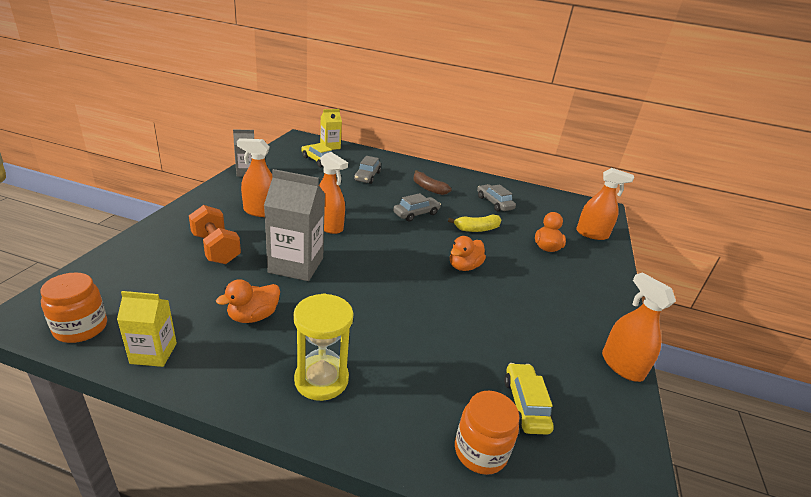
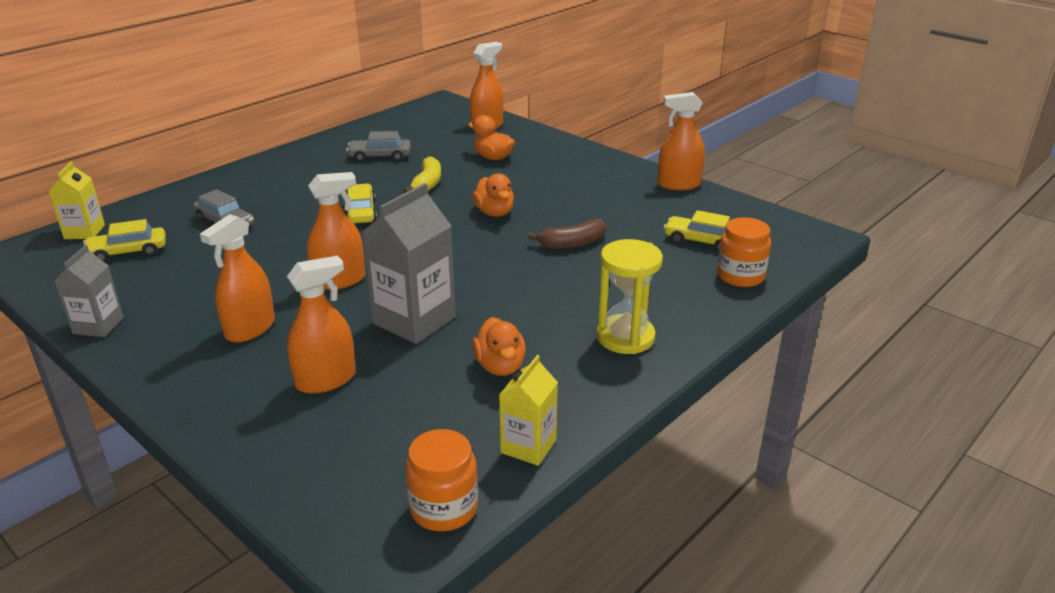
camera: 60 degrees left, 0 degrees up
(216, 248) = (325, 380): orange dumbbell -> orange spray bottle
(416, 214) = (361, 212): grey car -> yellow car
(428, 188) = (304, 187): brown banana -> brown banana (572, 243)

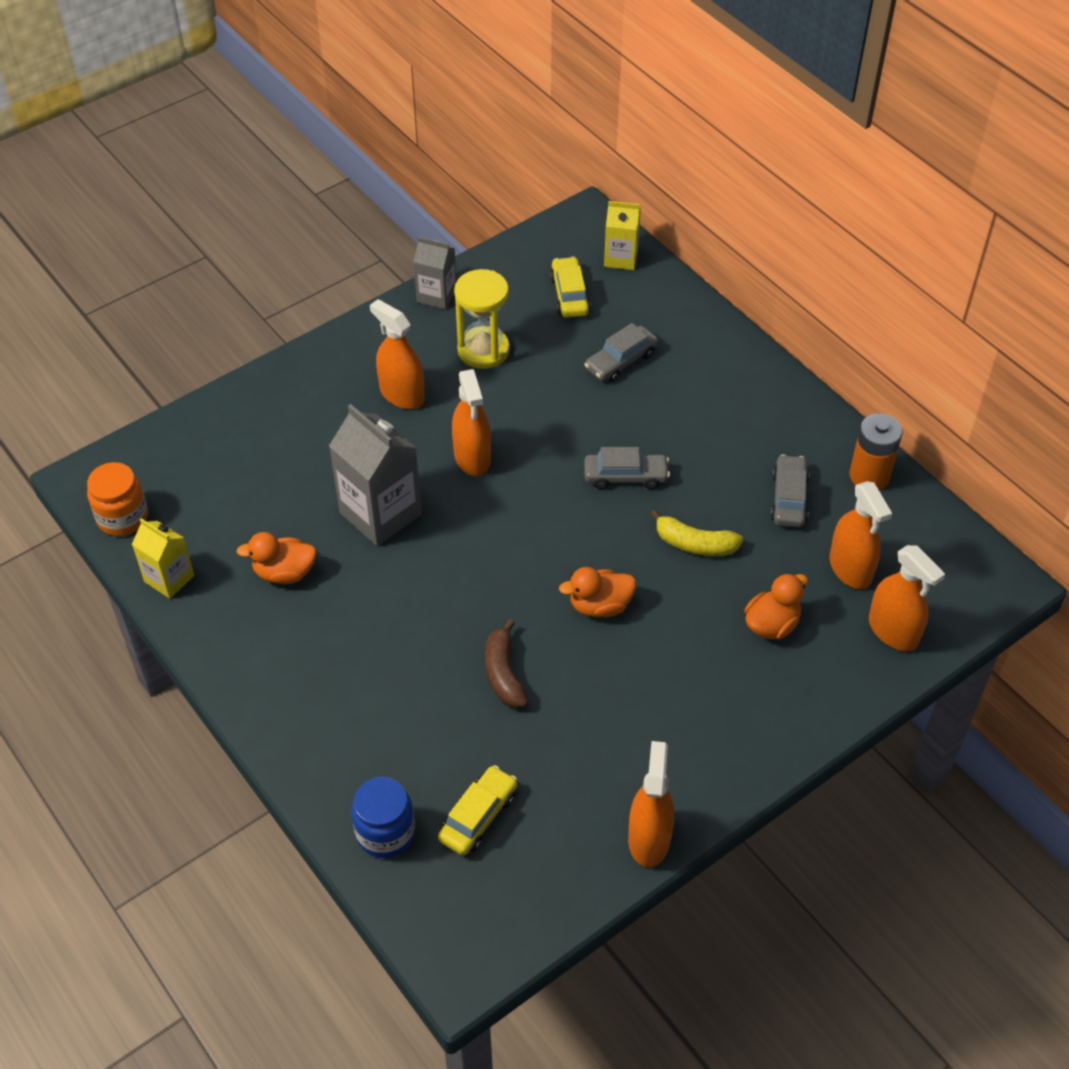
camera: 100 degrees right, 20 degrees up
(325, 380) = (306, 448): orange spray bottle -> orange spray bottle (850, 568)
(357, 134) = (869, 476): none -> orange battery
(361, 212) = (625, 476): yellow car -> grey car
(625, 337) = (298, 683): yellow hourglass -> yellow hourglass (483, 350)
(740, 276) = (385, 833): orange jar -> blue jar

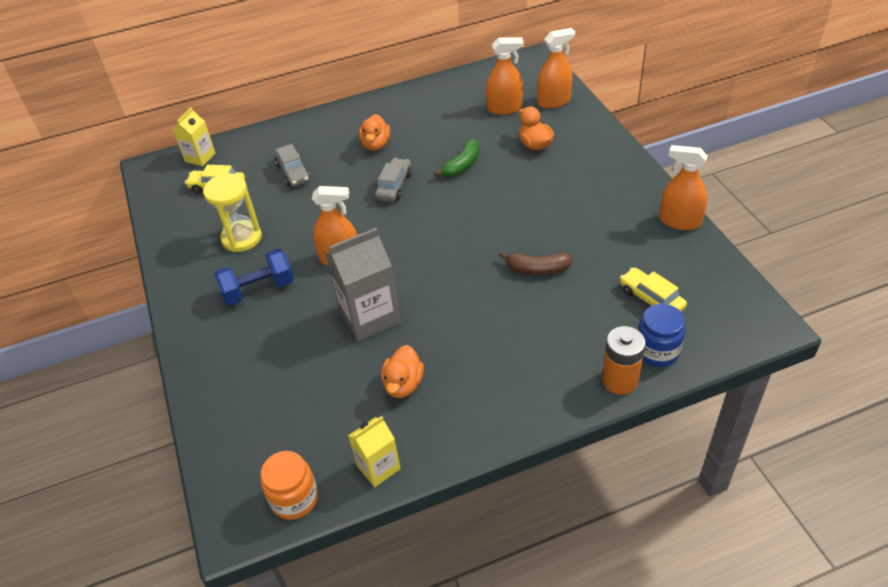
camera: 70 degrees left, 5 degrees down
(402, 394) = (258, 289): orange spray bottle -> blue dumbbell
(436, 295) = (170, 256): grey carton -> none
(600, 606) = (496, 214): orange duck -> orange duck (376, 144)
(694, 544) = (462, 165): yellow banana -> green banana
(789, 498) = (443, 121): grey car -> none
(869, 476) = (440, 89): orange battery -> orange battery (620, 380)

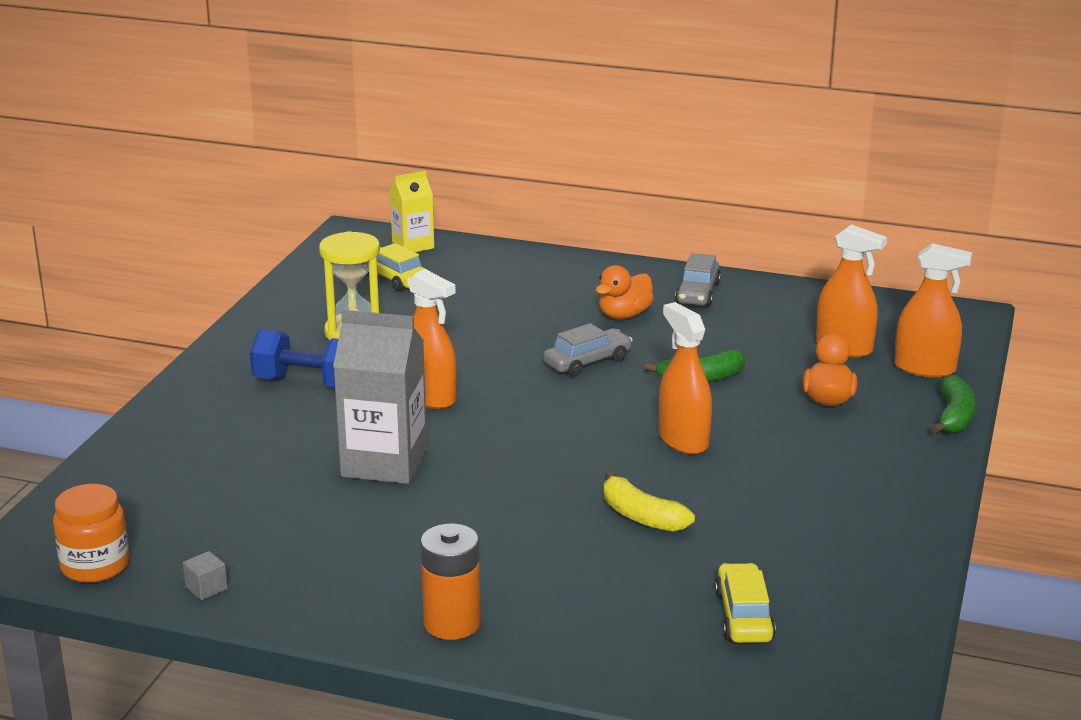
camera: 35 degrees right, 20 degrees down
(293, 172) = (492, 300): grey car -> grey car (697, 293)
(378, 467) = (206, 588): yellow carton -> grey cube
(403, 384) = (333, 536): orange duck -> none
(537, 269) = (641, 516): brown banana -> yellow banana
(599, 124) = (954, 417): none -> green banana
(620, 380) = (580, 666): orange battery -> orange battery (452, 623)
(657, 351) = (670, 666): blue jar -> none
(679, 221) = (910, 563): orange spray bottle -> orange spray bottle (683, 440)

